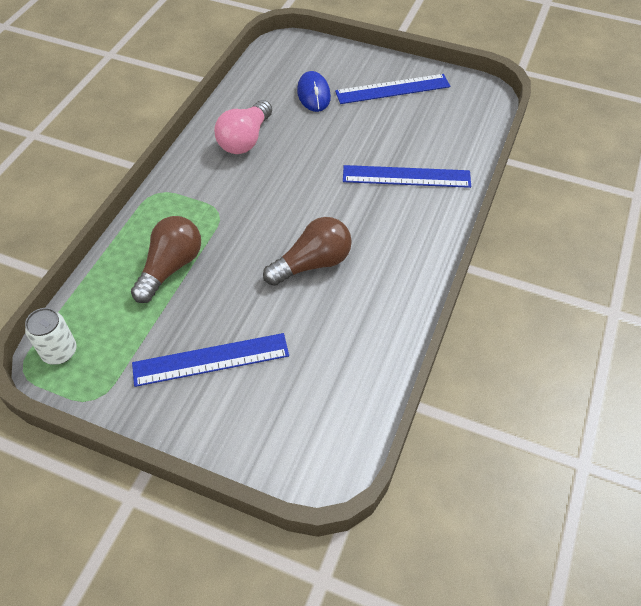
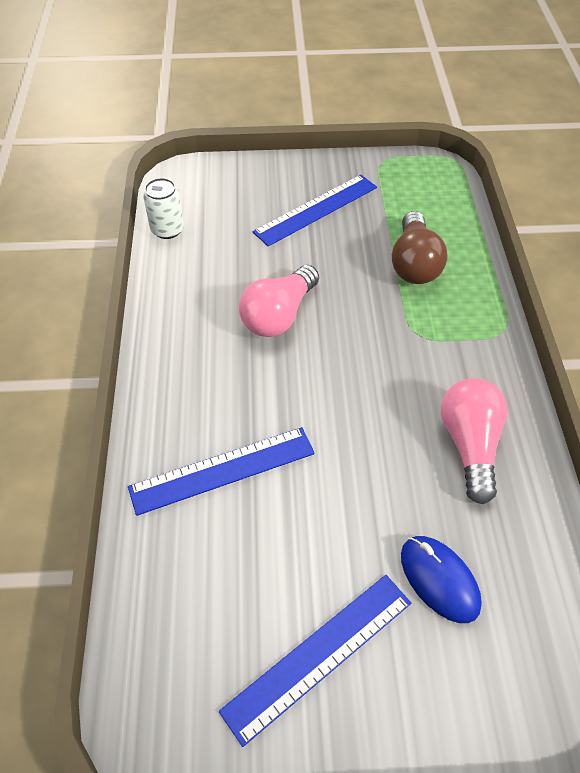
camera: 155 degrees right, 0 degrees up
(59, 352) = (440, 176): white can -> white can (167, 229)
(312, 264) = (279, 315): brown light bulb -> pink light bulb

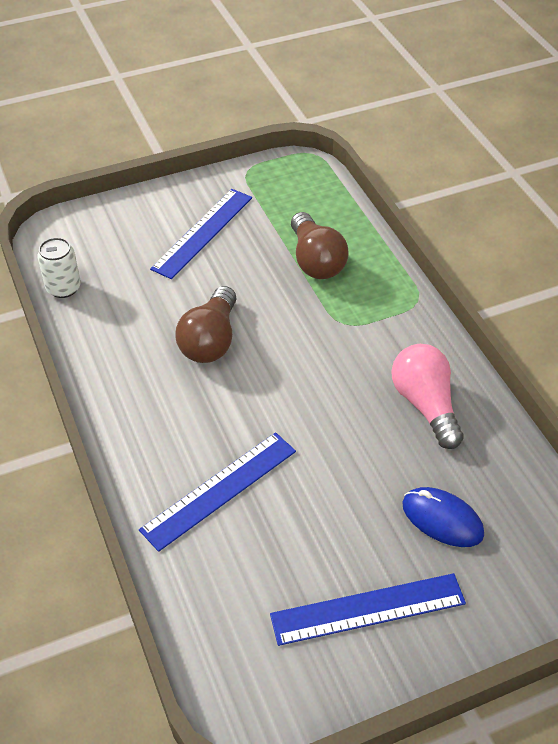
camera: 20 degrees left, 5 degrees down
(279, 315) = (210, 340): pink light bulb -> brown light bulb
(318, 655) = (368, 609): blue ruler -> blue ruler turned 45 degrees clockwise

